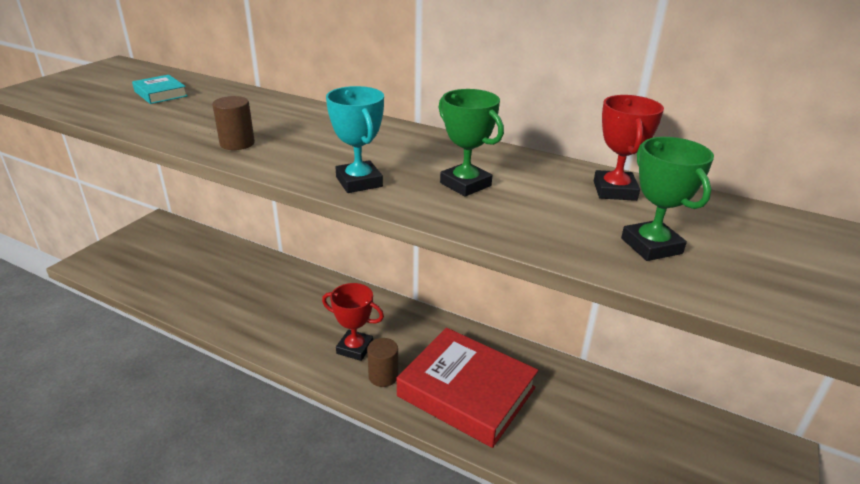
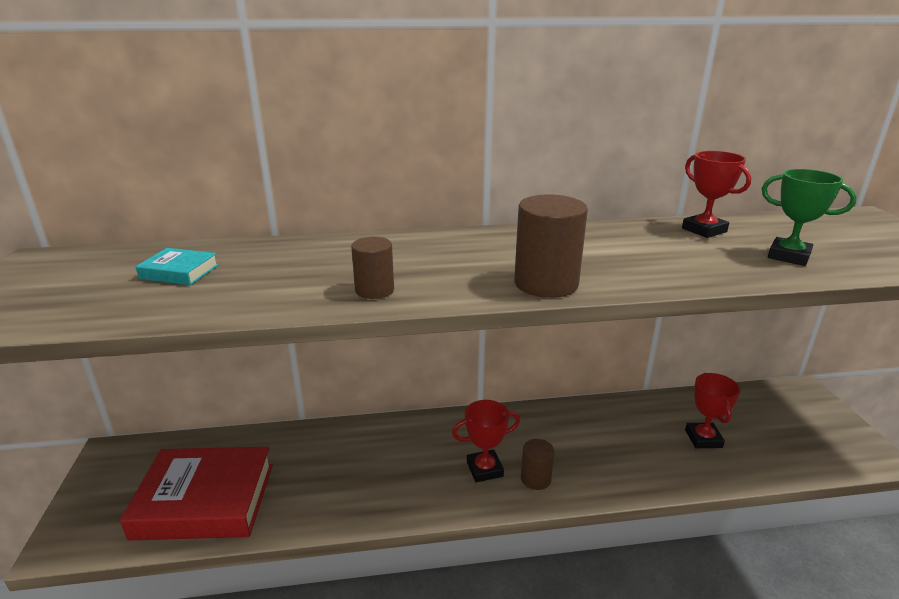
camera: 35 degrees left, 5 degrees down
(359, 182) = (546, 283): turquoise trophy -> brown cylinder
(465, 184) = (618, 258): green trophy -> none
(466, 392) = (607, 455): red book -> red book (205, 500)
(580, 429) = (703, 439): none -> red trophy

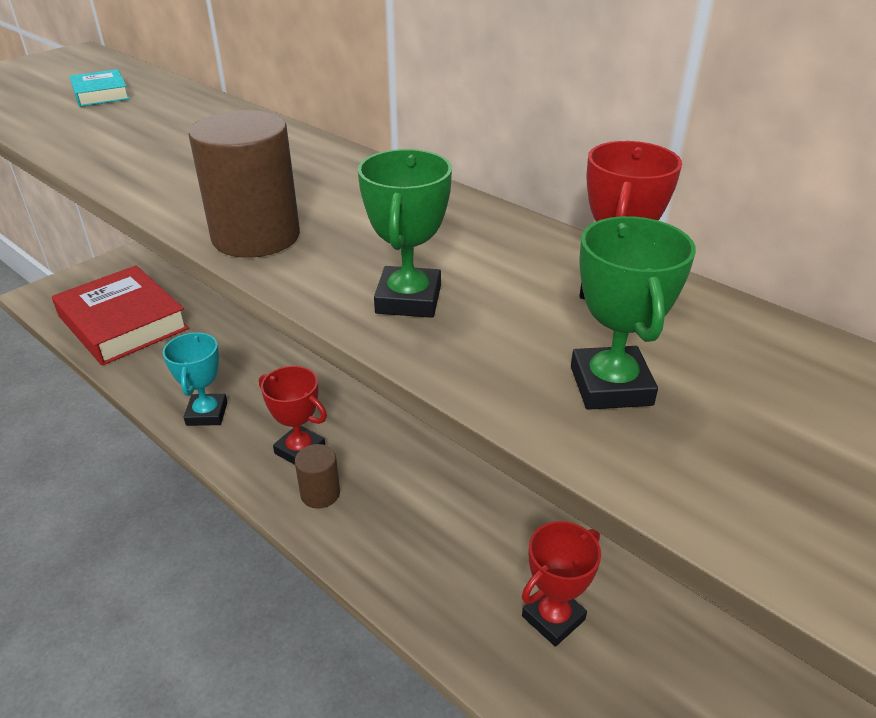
camera: 50 degrees right, 10 degrees up
(374, 290) = (143, 167): brown cylinder -> none
(393, 498) = (207, 414): none -> turquoise trophy
(671, 269) = (408, 299): none -> green trophy

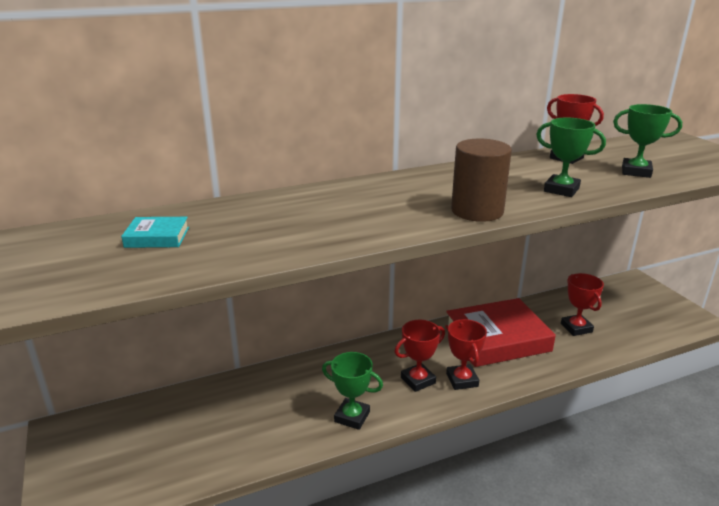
camera: 65 degrees left, 10 degrees down
(123, 323) = (181, 451): red book -> red book (497, 338)
(207, 414) = (352, 417): turquoise trophy -> green trophy
(320, 493) = (462, 380): brown cylinder -> red trophy

